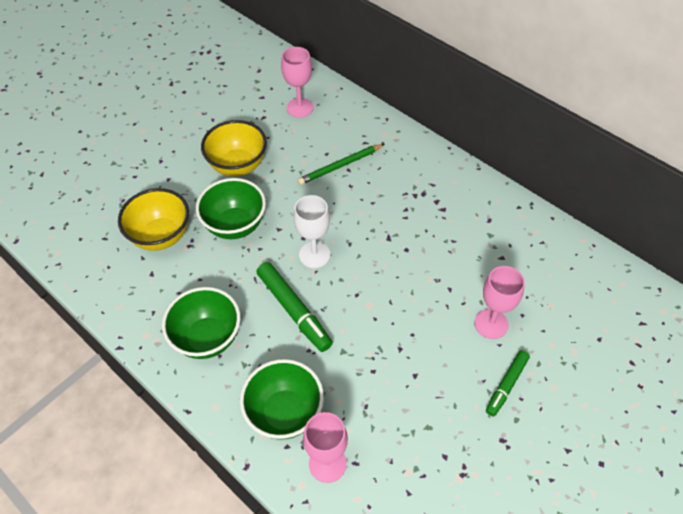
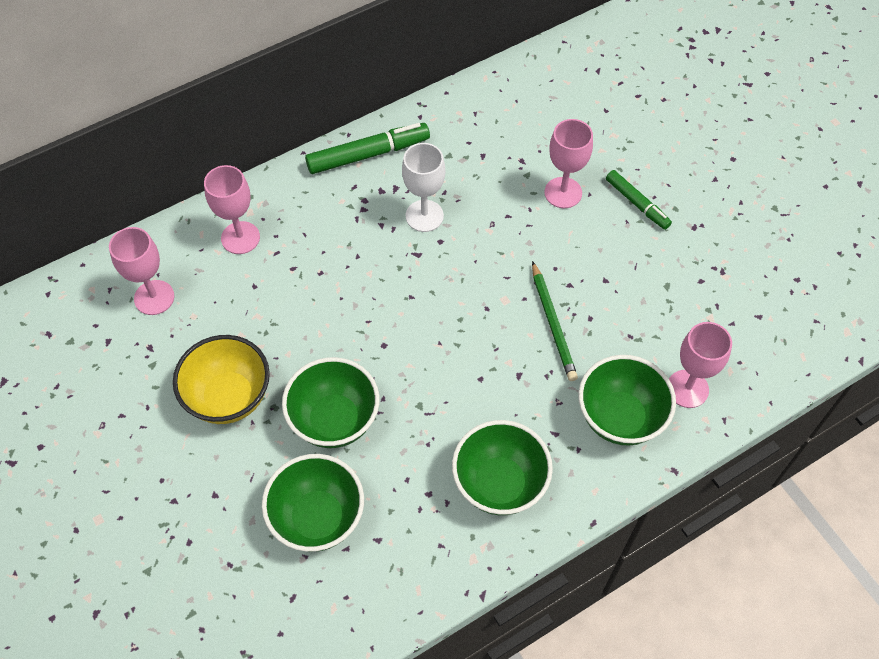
camera: 75 degrees left, 5 degrees up
(161, 236) = (318, 518): yellow bowl -> green bowl
(294, 310) = (488, 379): green marker -> green marker (368, 154)
(314, 255) = (415, 338): white goblet -> white goblet (424, 216)
(340, 166) = (282, 275): green pencil -> green pencil (552, 323)
(362, 135) = (240, 238): none -> pink goblet

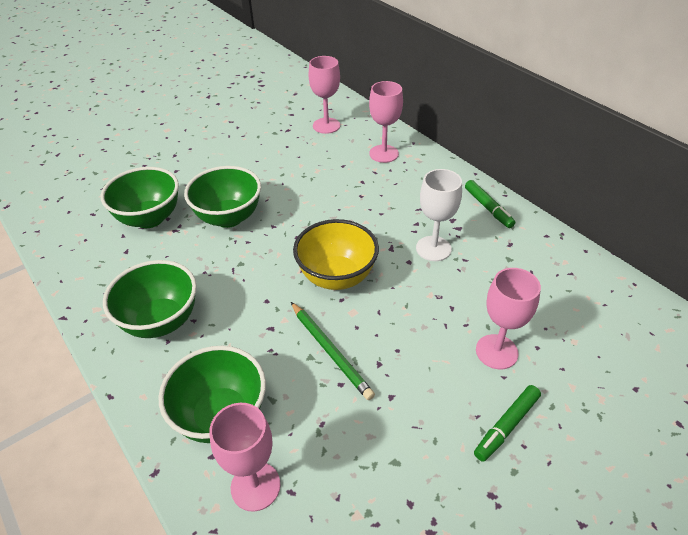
camera: 85 degrees right, 15 degrees down
(229, 397) = (249, 166): yellow bowl -> yellow bowl (337, 277)
(368, 154) = (488, 208): green marker -> green marker, size x0.63
(552, 323) = (330, 351): green pencil -> green pencil turned 105 degrees counterclockwise

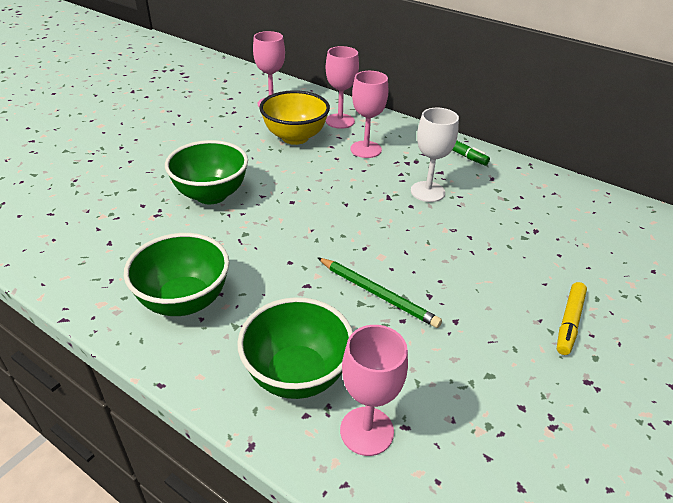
camera: 20 degrees left, 5 degrees down
(149, 218) = (122, 208): green bowl -> none
(337, 277) = (350, 229): yellow bowl -> yellow bowl (295, 137)
(496, 351) = (528, 264): pink goblet -> pink goblet (366, 149)
(506, 426) = (569, 322): green marker -> yellow marker

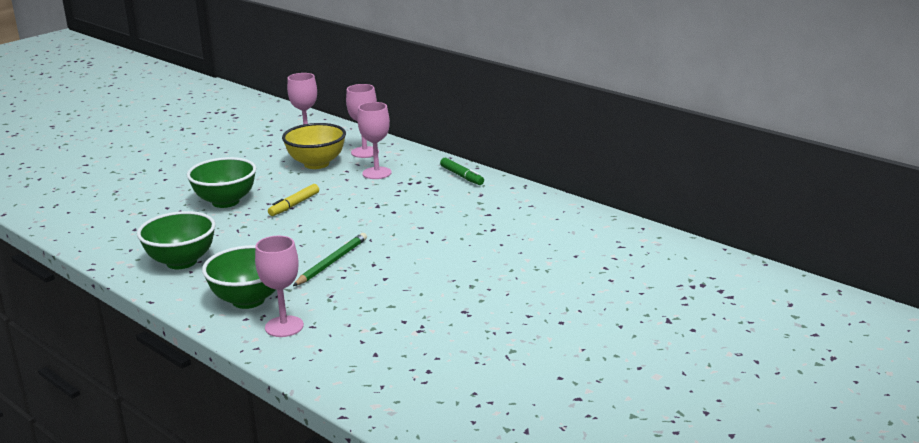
camera: 10 degrees right, 15 degrees down
(377, 294) = (332, 262): green pencil -> green pencil turned 105 degrees counterclockwise
(427, 191) = (414, 202): white goblet -> none
(569, 322) = (475, 281): yellow marker -> yellow marker (294, 205)

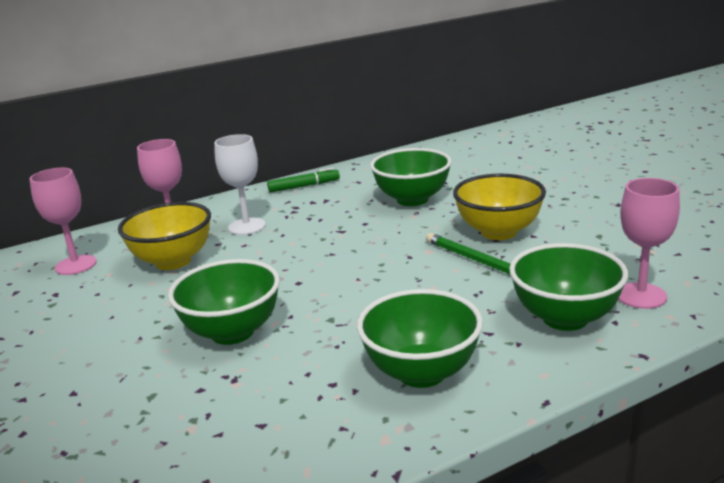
camera: 70 degrees left, 0 degrees up
(294, 205) = (293, 280): yellow marker -> none
(377, 173) = (247, 226): pink goblet -> white goblet
(388, 263) = (498, 232): none -> yellow bowl
(446, 221) = (412, 199): none -> green bowl

